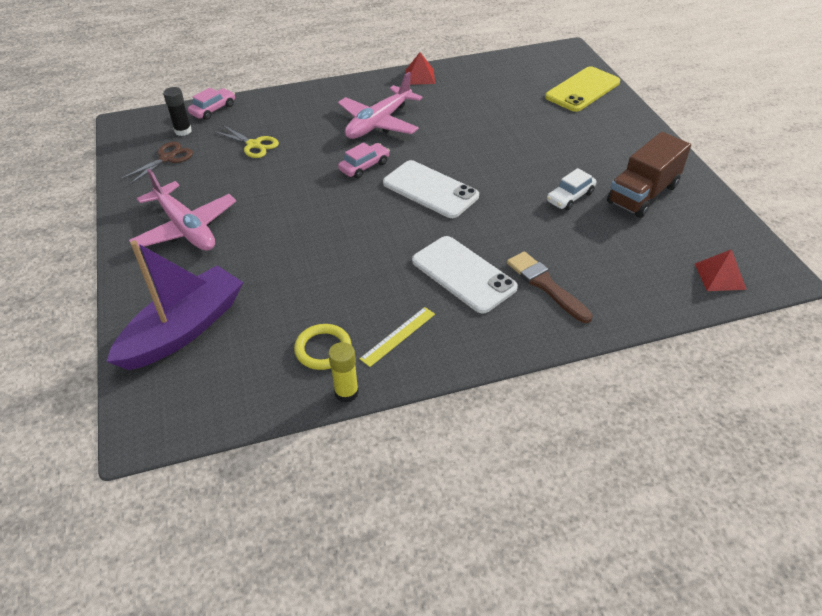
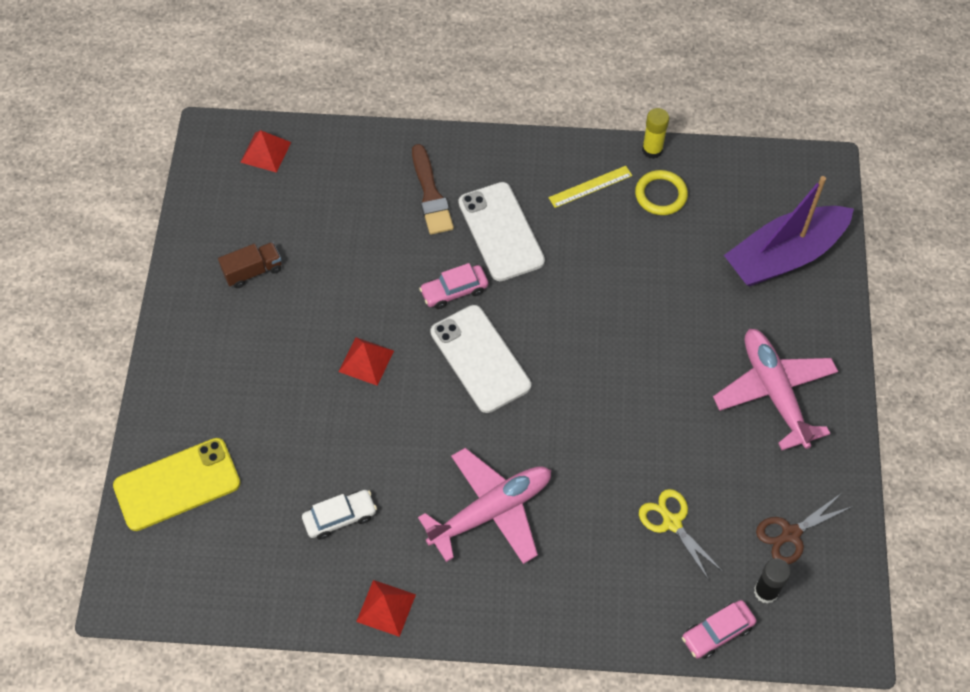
camera: 160 degrees left, 15 degrees up
(364, 166) = (541, 427): pink car -> pink car (454, 291)
(513, 168) = (366, 361): none -> red pyramid
(570, 197) = (333, 294): white car -> white car (340, 517)
(643, 194) = (253, 271): brown truck -> brown truck, size x0.57

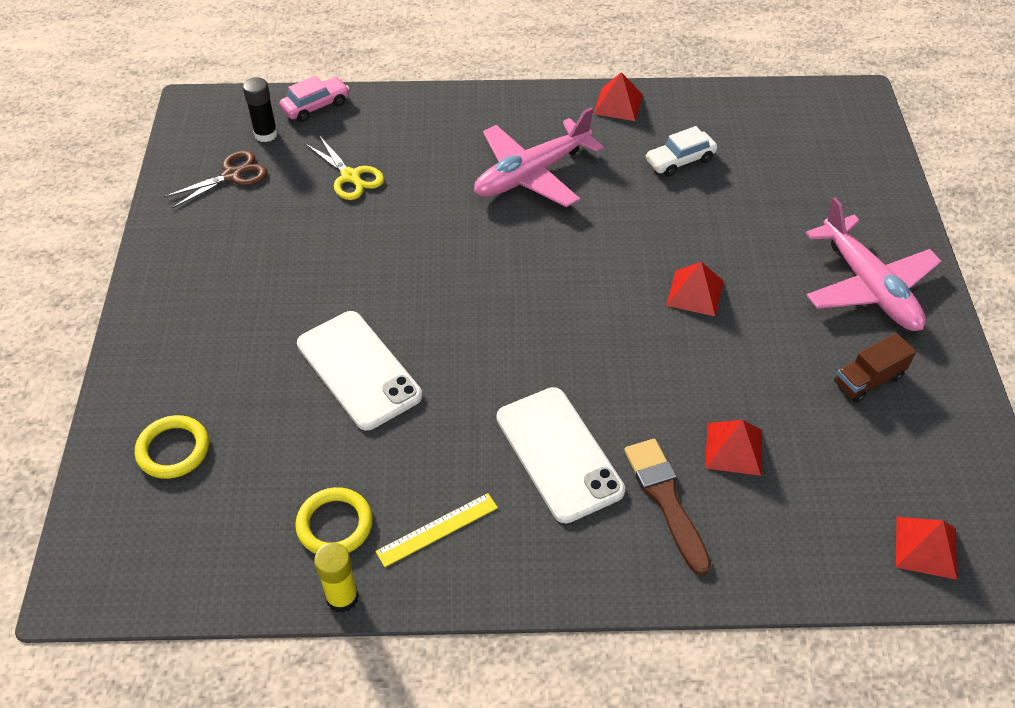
camera: 175 degrees right, 10 degrees down
(177, 485) = (851, 174): yellow phone -> none
(373, 226) = (733, 449): none -> red pyramid
(454, 291) = (608, 375): pink car -> none
(480, 359) = (563, 304): white phone -> white phone (358, 370)
(774, 392) = (222, 293): pink plane -> pink plane (869, 287)
(784, 256) = (173, 450): purple boat -> yellow ring

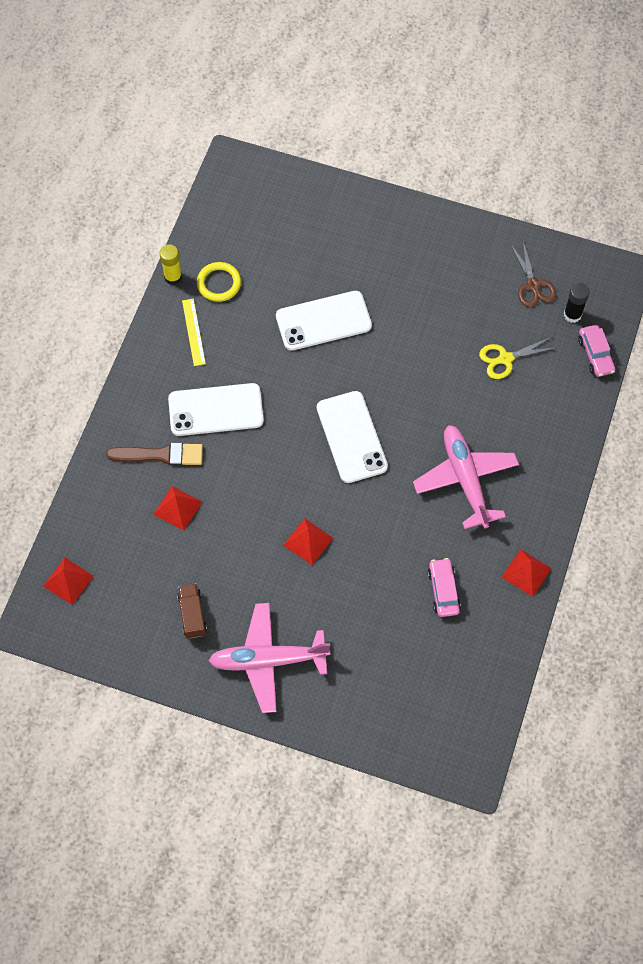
camera: 110 degrees right, 15 degrees up
(173, 450) = (303, 216): yellow ring -> none
(527, 290) = (351, 437): none -> white phone
(680, 160) = (443, 590): white car -> pink car

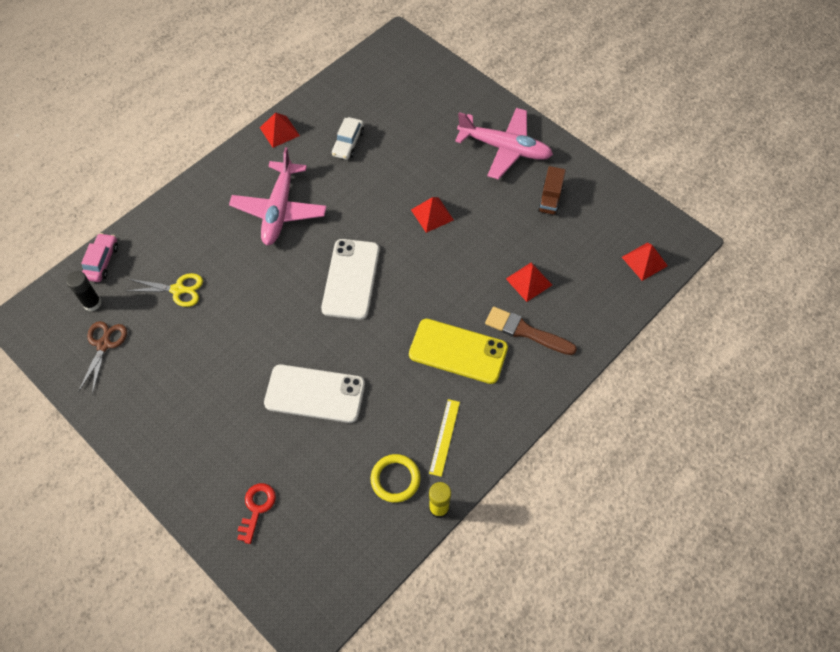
camera: 155 degrees left, 5 degrees down
(216, 410) = (458, 351): white phone -> yellow phone
(318, 219) = (257, 508): none -> red key
(443, 590) = (348, 143): pink car -> white car

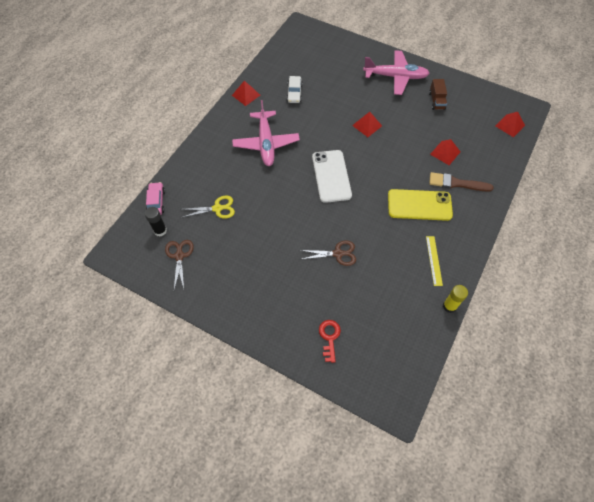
camera: 15 degrees left, 0 degrees up
(315, 394) = (338, 254): white phone -> brown scissors
(395, 479) = (413, 295): yellow ring -> none

